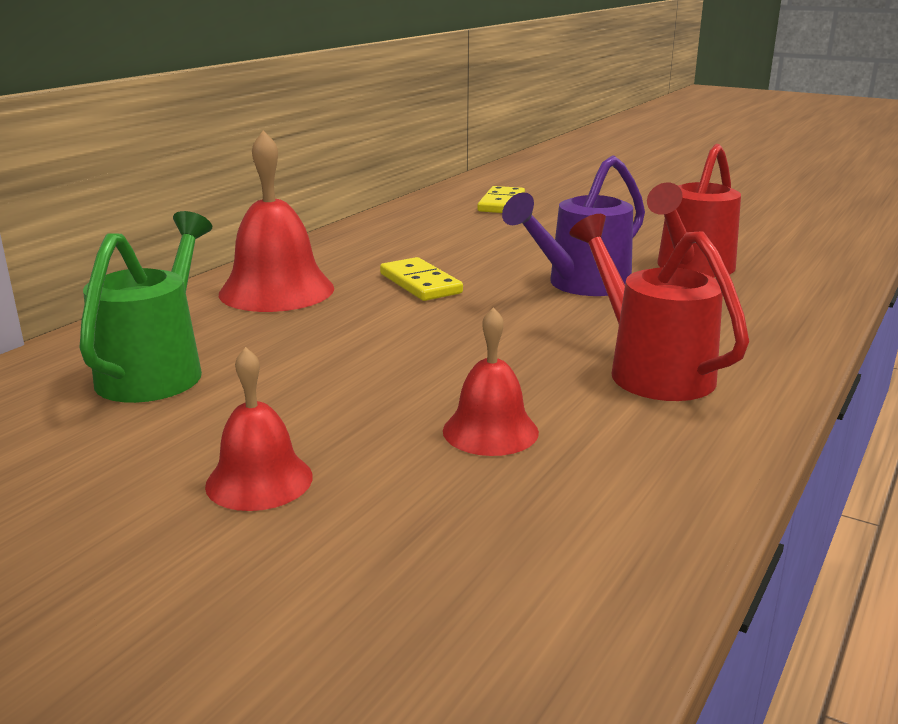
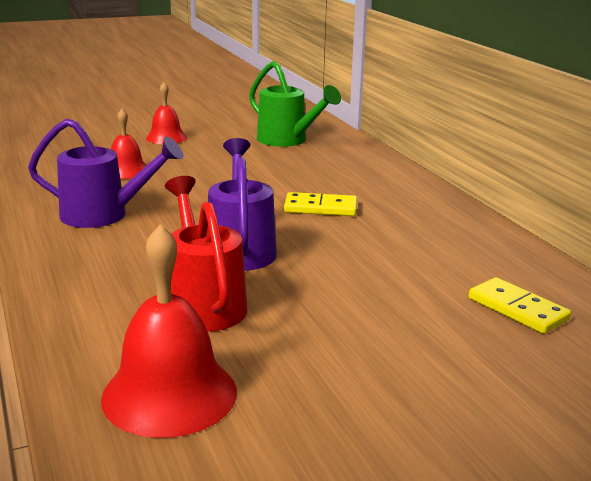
camera: 125 degrees right, 0 degrees up
(276, 290) = (363, 175): red bell -> red bell (169, 394)
(651, 370) = (103, 215): red watering can -> purple watering can

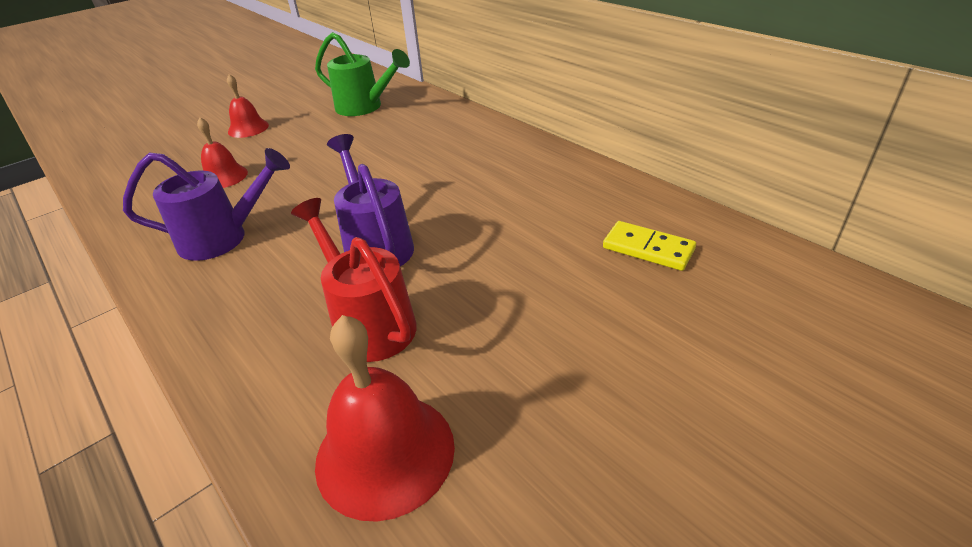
camera: 15 degrees left, 15 degrees up
(320, 208) = (428, 178): yellow domino -> none

